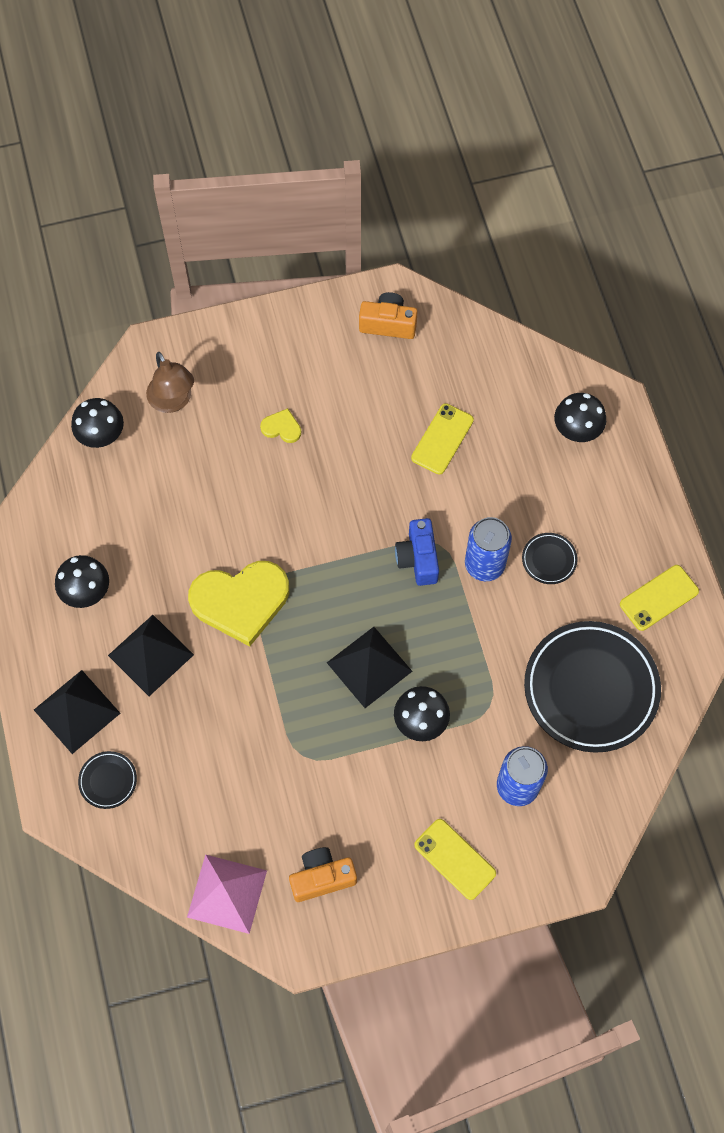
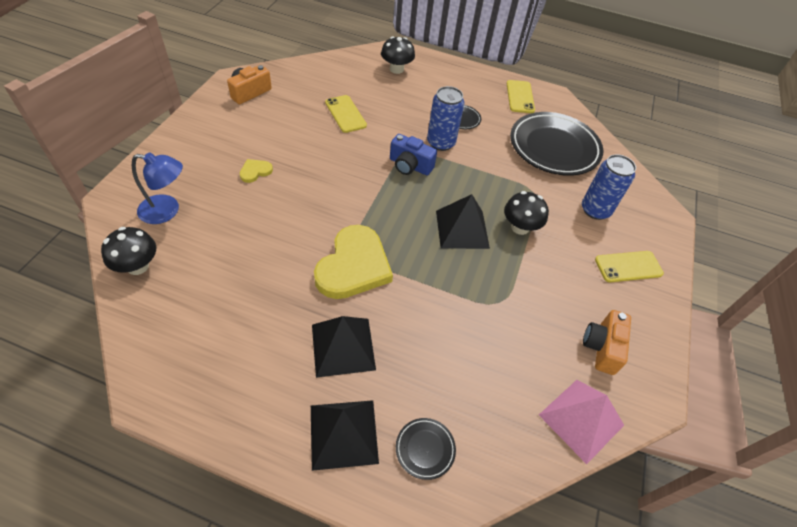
camera: 60 degrees left, 15 degrees down
(86, 591) = (248, 357): black mushroom -> none
(173, 401) = (167, 211): brown lamp -> blue lamp

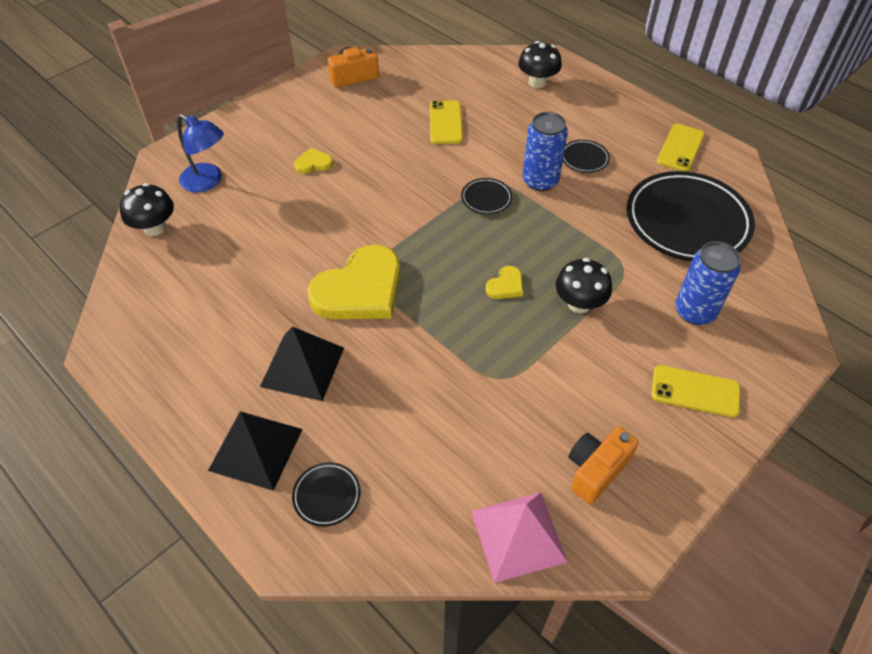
camera: 30 degrees right, 0 degrees up
(410, 166) = (486, 198): blue camera -> black plate
(462, 229) = (505, 285): black pyramid -> yellow heart

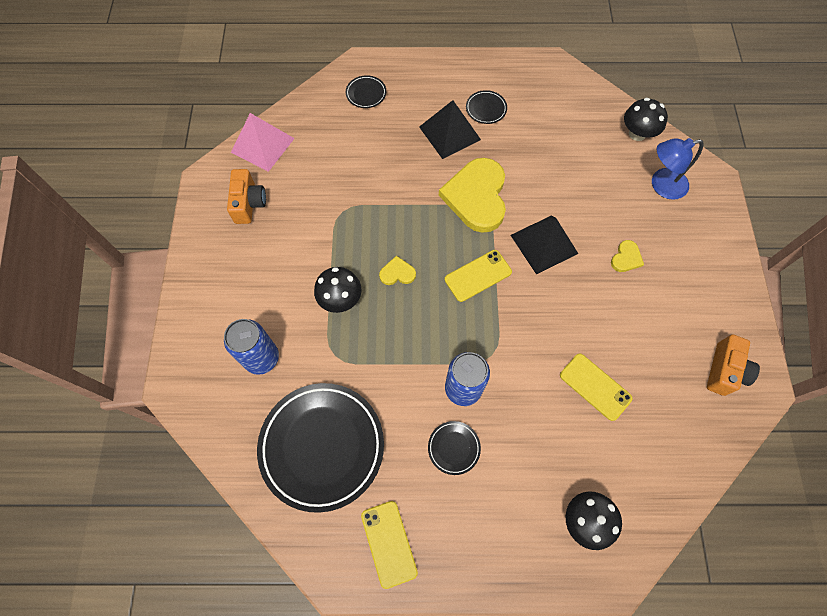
camera: 135 degrees right, 15 degrees up
(255, 449) = (421, 85): black pyramid -> black pyramid (544, 244)
(486, 198) = (482, 334): black plate -> black plate (486, 109)
(505, 285) = (397, 273): yellow heart -> yellow heart turned 90 degrees clockwise
(695, 391) = (224, 295): yellow phone -> yellow phone (478, 275)

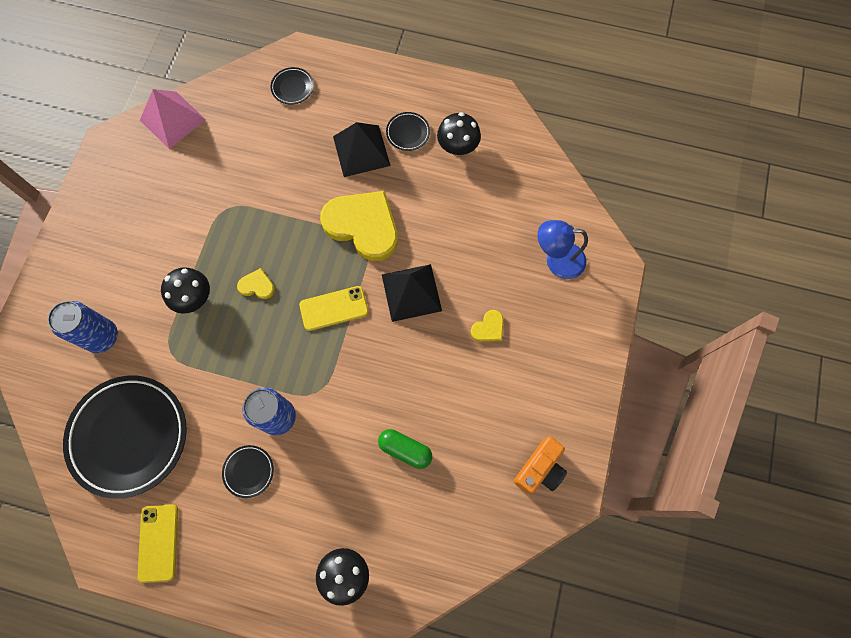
camera: 15 degrees right, 5 degrees up
(249, 203) = (140, 178): orange camera -> none
(476, 197) = (363, 226): yellow heart -> yellow heart turned 105 degrees clockwise
(595, 386) = (405, 449): yellow phone -> green capsule
(637, 133) = (554, 197): black mushroom -> black mushroom (457, 147)

